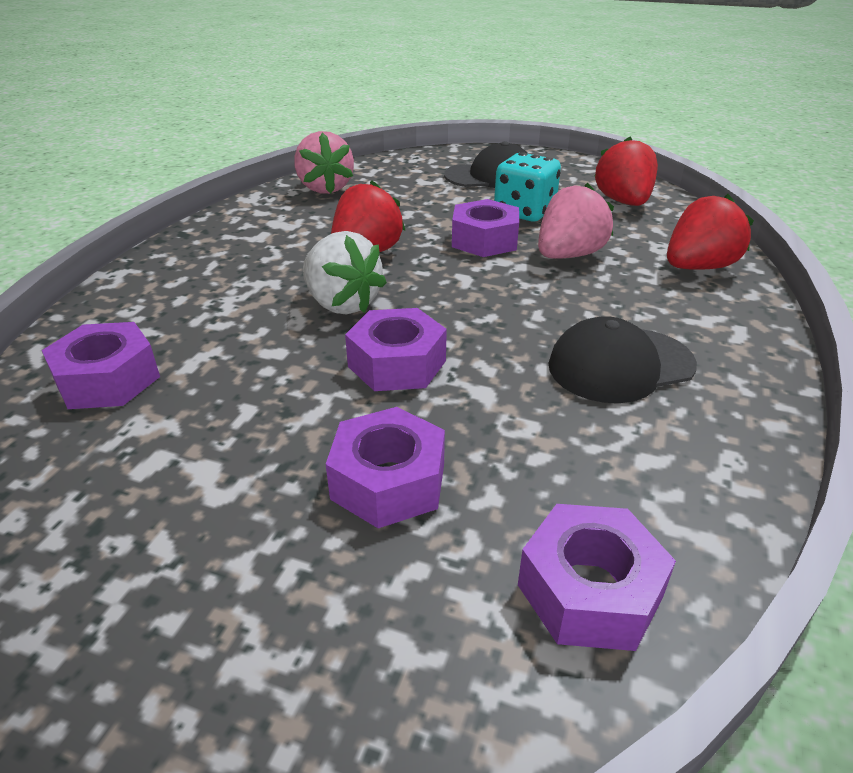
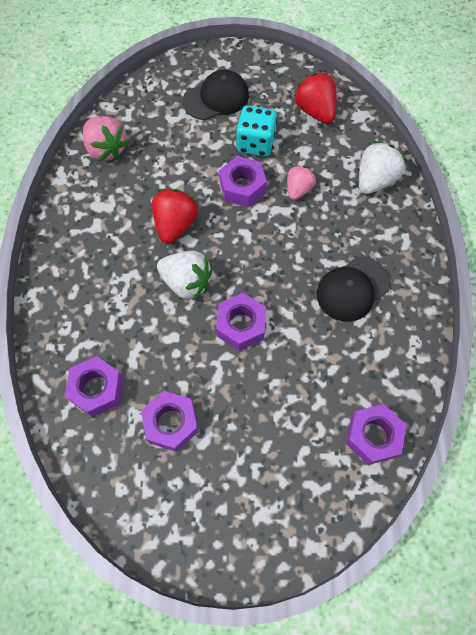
camera: 20 degrees left, 30 degrees up
(388, 481) = (273, 408): purple nut -> purple nut (171, 423)
(569, 255) = (298, 189): pink strawberry -> pink strawberry, size x0.66
(698, 267) = (375, 180): red strawberry -> white strawberry

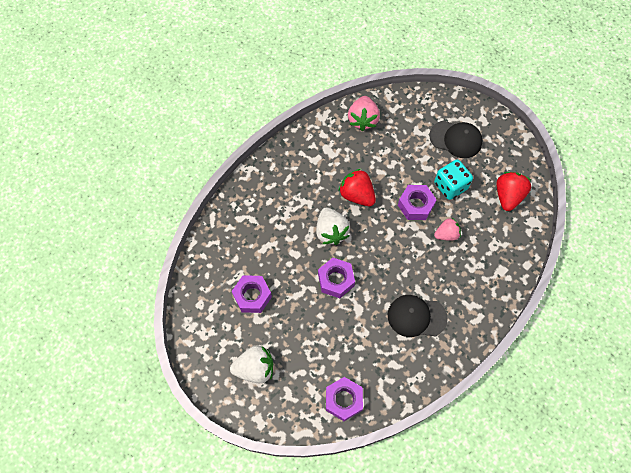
camera: 45 degrees right, 0 degrees up
(97, 389) = (234, 246): purple nut -> none
(175, 225) = (357, 195): red strawberry -> red strawberry turned 105 degrees counterclockwise
(375, 180) = (499, 268): white strawberry -> white strawberry (255, 368)

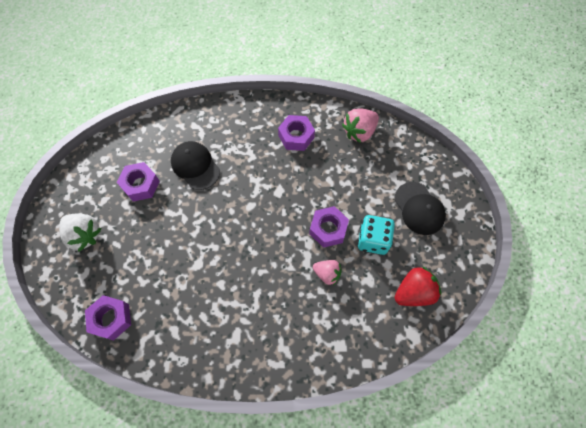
camera: 45 degrees right, 0 degrees up
(331, 232) = (243, 191): white strawberry -> none
(336, 280) = (206, 228): purple nut -> purple nut (296, 136)
(357, 195) = (292, 181): red strawberry -> none
(416, 316) = (231, 313): black cap -> black cap (195, 166)

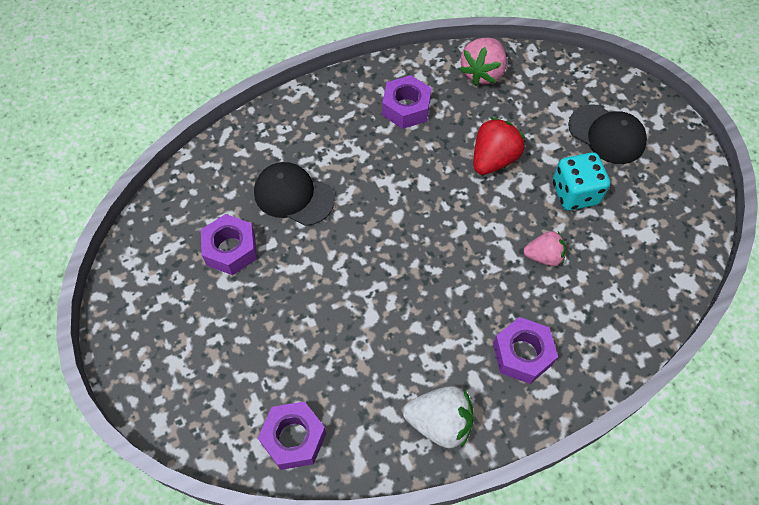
camera: 25 degrees left, 5 degrees down
(85, 235) = (189, 347): white strawberry -> white strawberry (439, 422)
(328, 229) = (513, 203): purple nut -> purple nut (522, 354)
(414, 292) = (658, 233): red strawberry -> red strawberry (493, 159)

